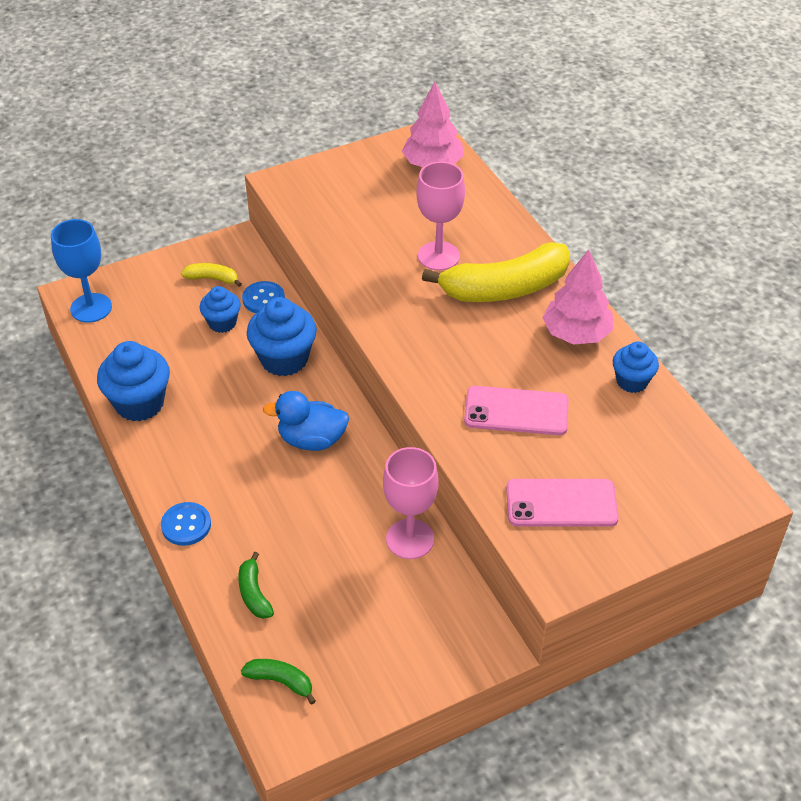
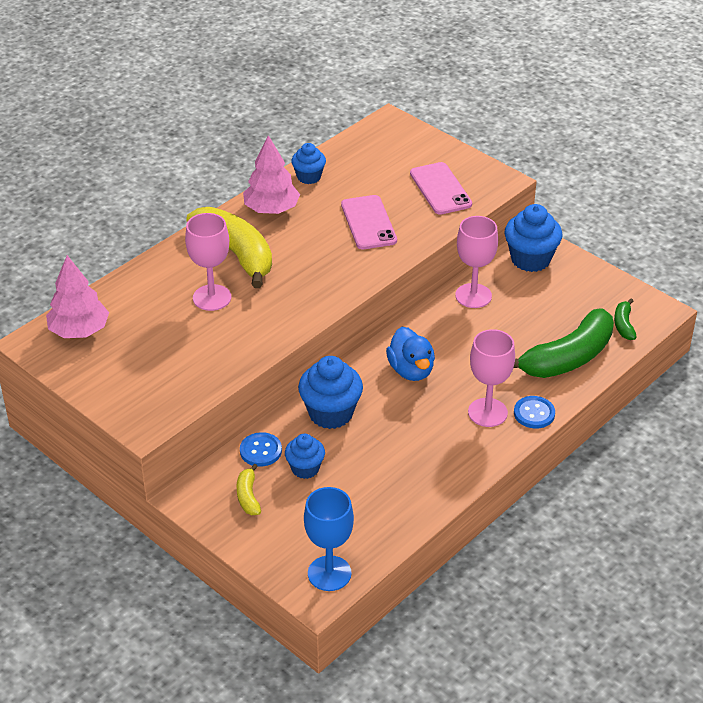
camera: 110 degrees left, 5 degrees down
(139, 403) = (430, 488): blue cupcake -> blue cupcake (530, 259)
(212, 484) = (487, 412): none -> pink goblet
(254, 593) = (567, 358): green banana -> green banana, size x2.24

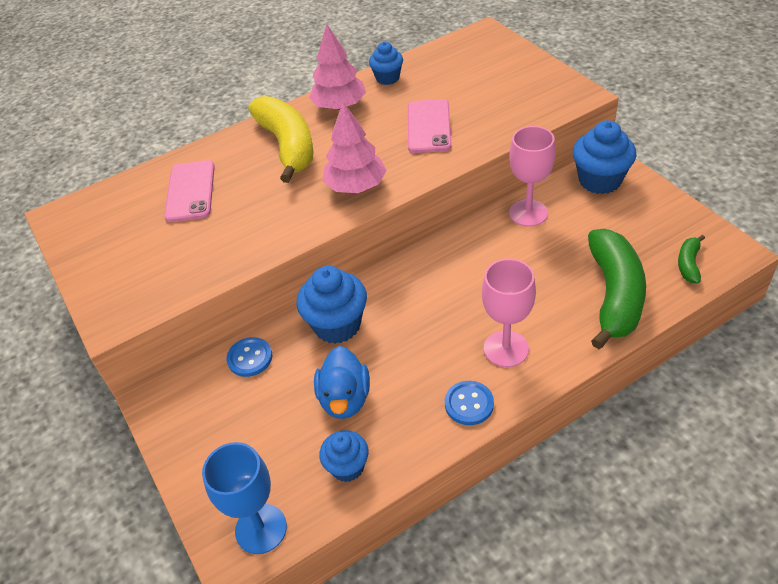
camera: 20 degrees right, 5 degrees up
(79, 331) = (106, 208): pink tree -> pink tree (356, 186)
(212, 298) = (244, 188): pink goblet -> none
(248, 496) = (215, 410): yellow banana -> none
(305, 468) = (286, 386): blue cupcake -> blue cupcake (347, 467)
(411, 370) = (437, 287): blue duck -> blue duck (345, 399)
(440, 189) = (514, 98): pink phone -> pink phone (190, 191)
(534, 413) = (559, 358): blue button -> blue button (469, 404)
(567, 358) = (614, 295): green banana -> green banana turned 60 degrees counterclockwise

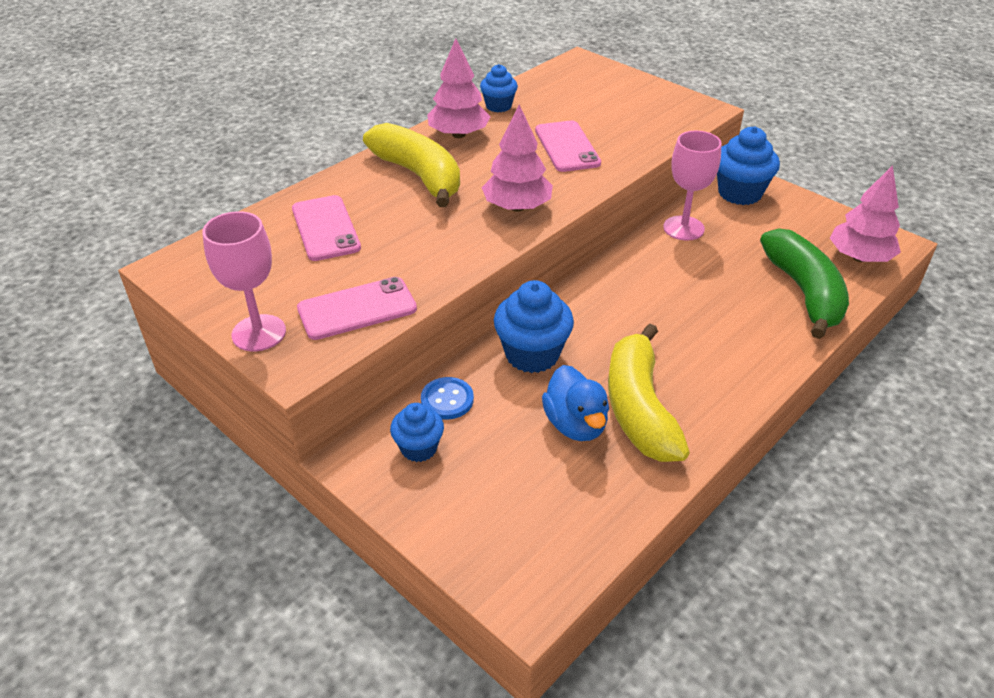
camera: 20 degrees left, 5 degrees down
(182, 272) = (357, 309): none -> pink phone
(261, 529) = (542, 568): blue goblet -> none
(347, 467) = (610, 490): blue cupcake -> blue cupcake (419, 448)
(406, 391) = (639, 408): none -> yellow banana
(469, 404) = (710, 409): blue button -> none
(506, 349) = (722, 353): pink goblet -> pink goblet (259, 333)
(688, 264) = (859, 257): green banana -> pink tree

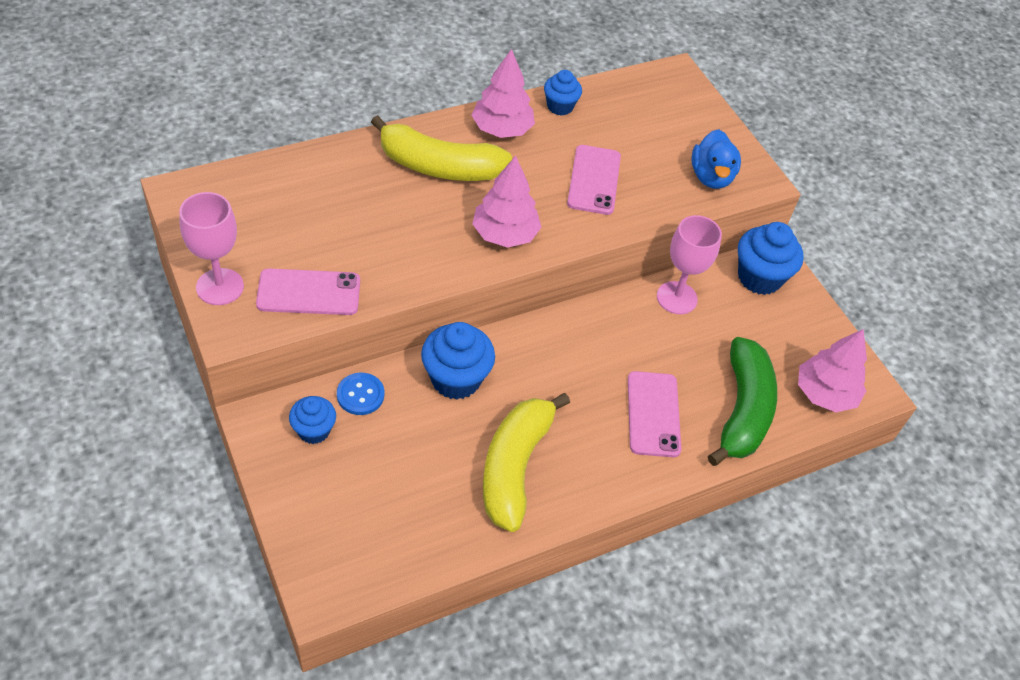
camera: 15 degrees right, 10 degrees up
(326, 228) = (326, 197): pink phone -> pink phone (653, 414)
(419, 176) = (438, 166): yellow banana -> yellow banana turned 120 degrees clockwise
(575, 424) = (452, 460): blue duck -> blue duck (711, 177)

